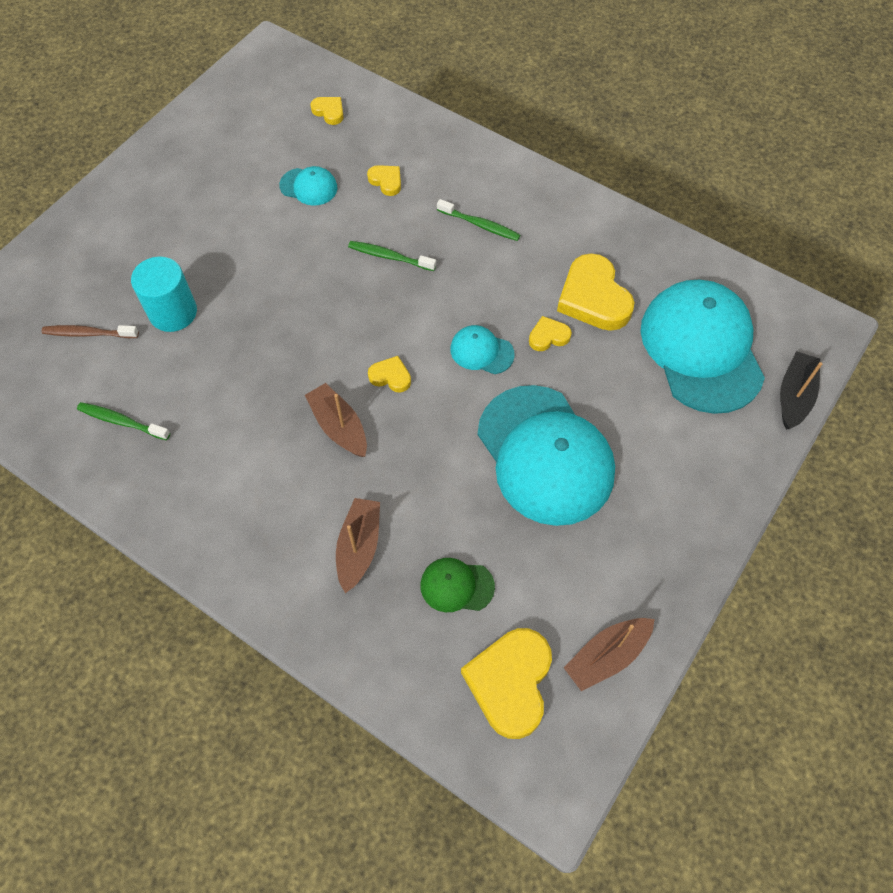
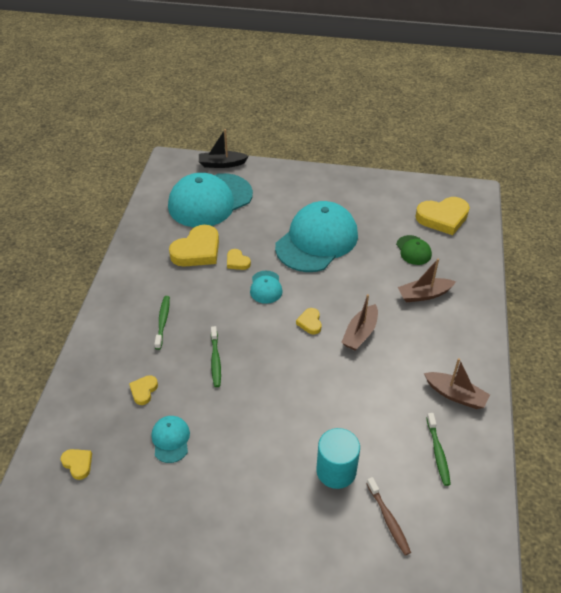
camera: 115 degrees left, 15 degrees down
(329, 112) = (78, 464): yellow heart -> yellow heart turned 120 degrees clockwise
(606, 656) = (405, 192): brown boat -> brown boat (455, 395)

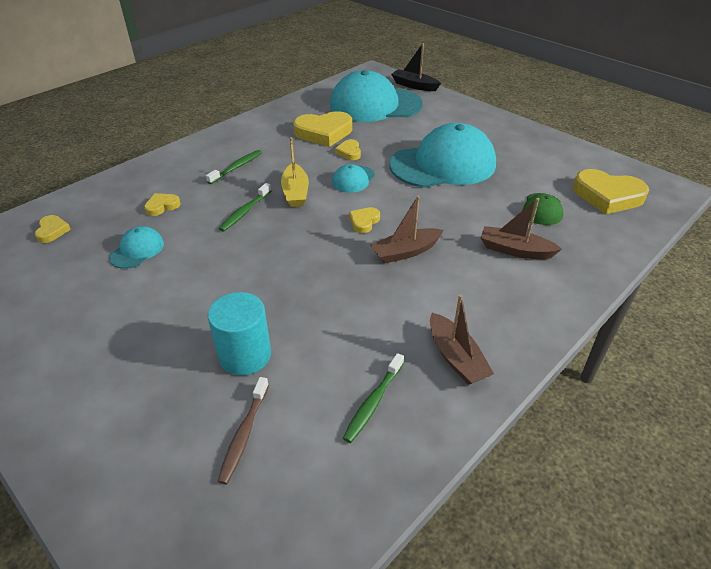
camera: 35 degrees right, 5 degrees down
(235, 322) = (295, 192): none -> yellow boat

